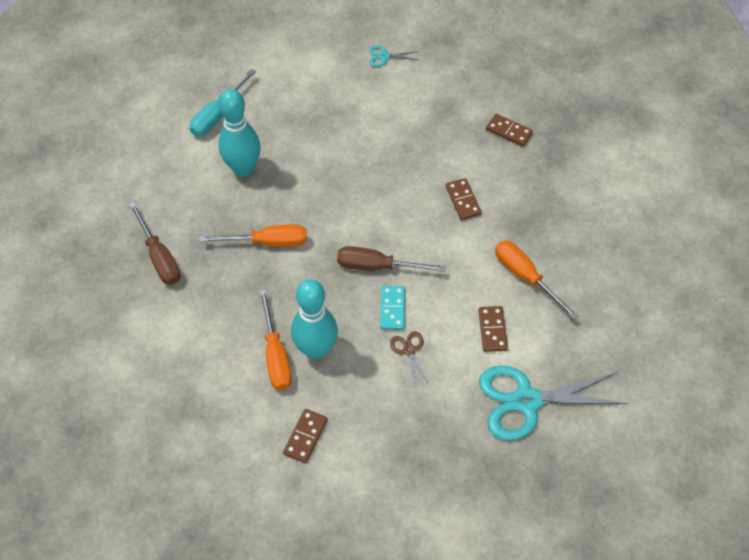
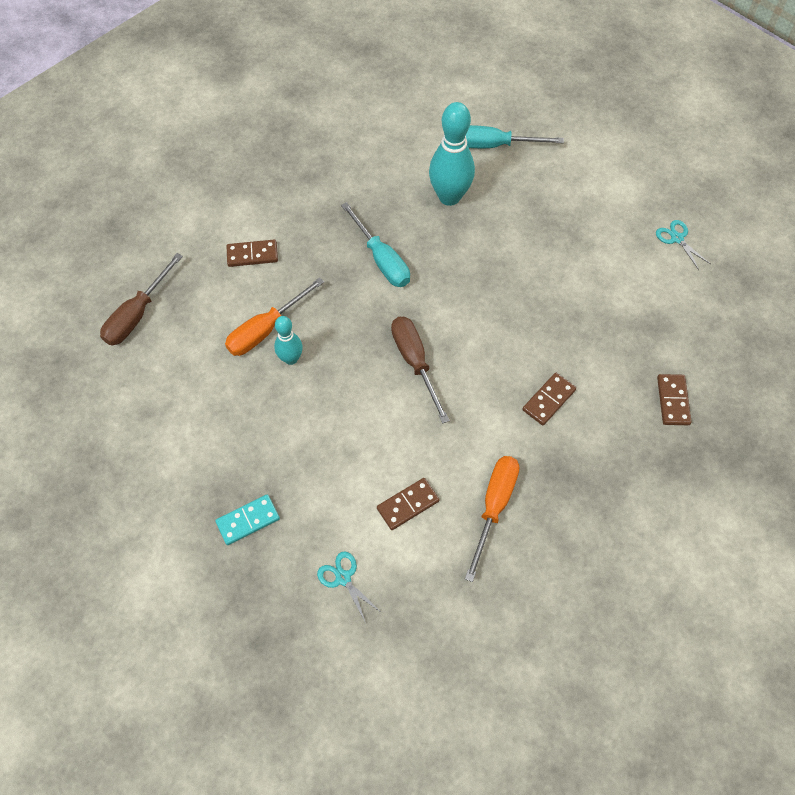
camera: 60 degrees right, 5 degrees up
(159, 257) = (312, 188): brown screwdriver -> brown screwdriver (137, 314)
(268, 242) = (381, 259): orange screwdriver -> turquoise screwdriver
(305, 437) = (196, 397): brown domino -> brown domino (252, 255)
(316, 349) = (291, 359): turquoise bowling pin -> turquoise bowling pin, size x0.56
(392, 309) = (375, 400): turquoise domino -> turquoise domino (248, 520)
(409, 350) = (337, 439): brown scissors -> none
(526, 400) = (343, 578): turquoise scissors -> turquoise scissors, size x0.44

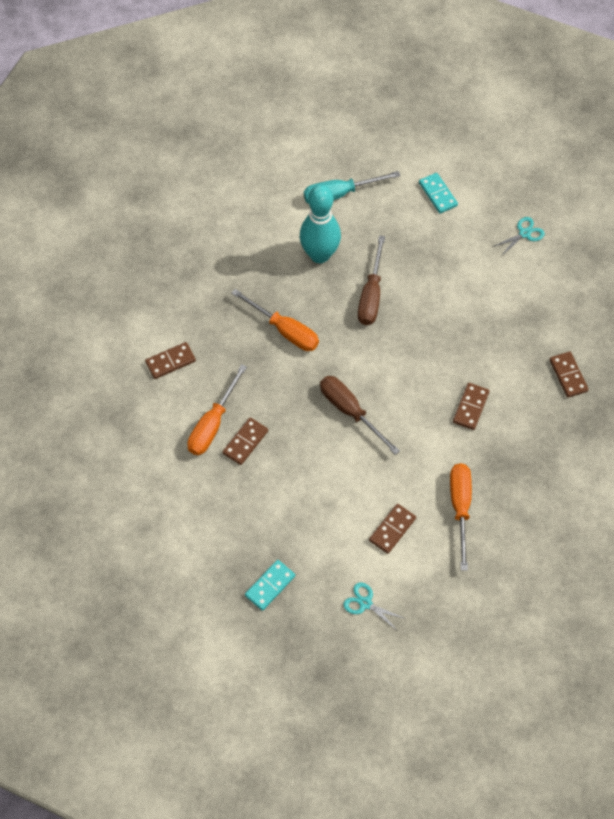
camera: 20 degrees left, 0 degrees up
(137, 314) = (94, 447): brown screwdriver -> brown screwdriver (371, 295)
(291, 359) = (245, 442): turquoise bowling pin -> brown domino
(381, 259) = (285, 330): turquoise screwdriver -> orange screwdriver
(597, 174) = (438, 194): none -> turquoise domino
(677, 238) = (524, 233): turquoise scissors -> turquoise scissors turned 105 degrees clockwise

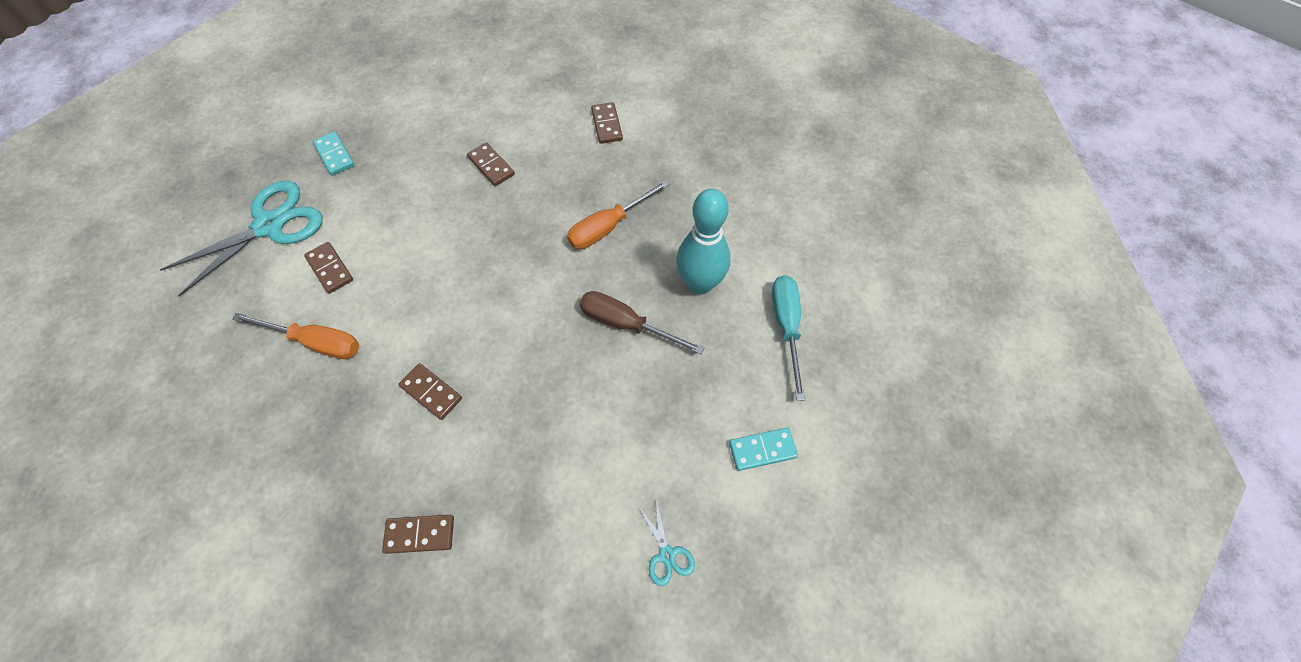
camera: 105 degrees right, 0 degrees up
(213, 424) = (523, 144): orange screwdriver -> none
(350, 411) = (483, 264): brown screwdriver -> none
(365, 603) = (270, 226): turquoise scissors -> turquoise scissors, size x2.29

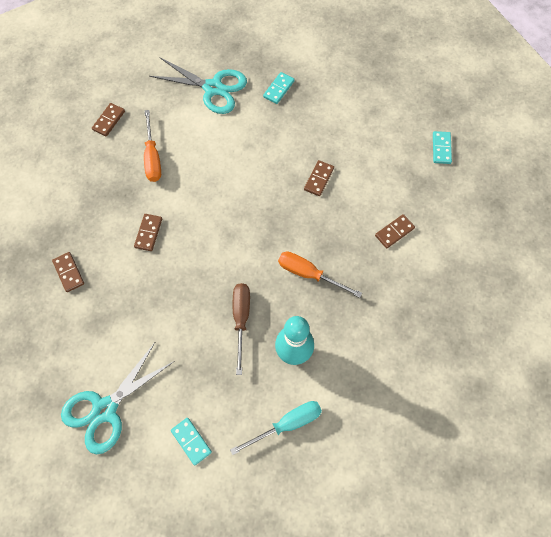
camera: 65 degrees right, 5 degrees up
(330, 269) = (200, 136): brown domino -> brown domino (109, 121)
(535, 43) = (441, 148): none -> turquoise domino
(666, 554) = (105, 409): turquoise scissors -> turquoise scissors, size x2.29

